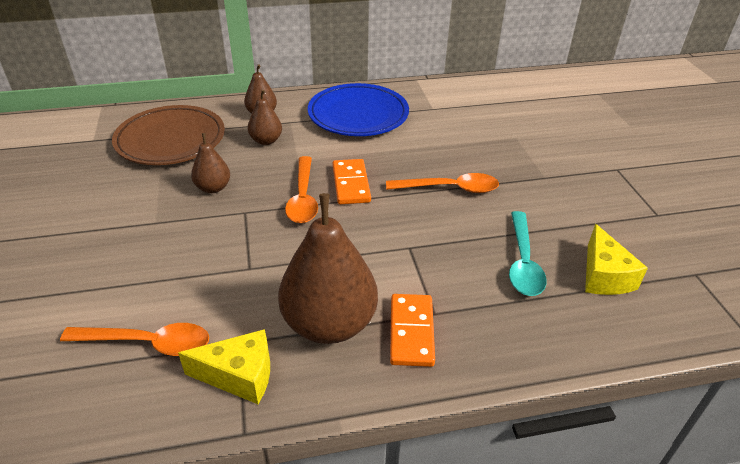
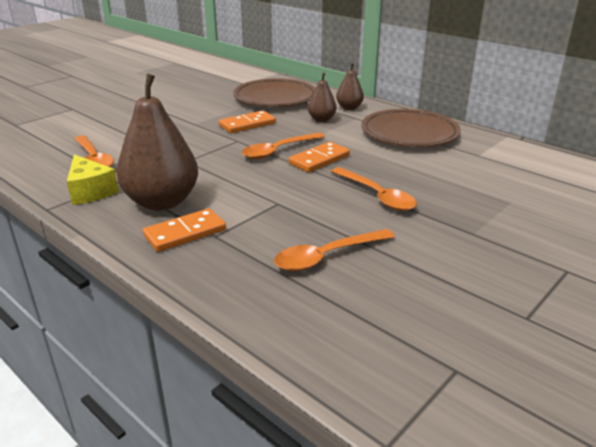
camera: 55 degrees right, 10 degrees down
(213, 188) = (247, 124): brown pear -> orange domino
(358, 115) = (409, 134): blue plate -> brown plate
(523, 262) = (327, 256): turquoise spoon -> orange spoon
(604, 276) = (367, 306): yellow cheese -> none

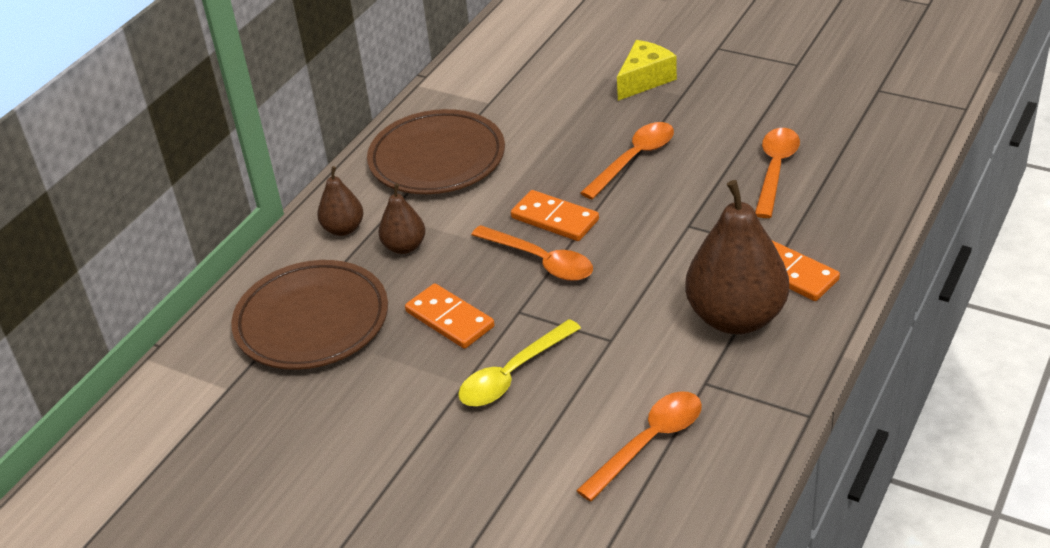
camera: 100 degrees left, 10 degrees up
(90, 191) = (745, 396): yellow cheese -> yellow cheese (645, 80)
(187, 134) = (512, 374): none -> yellow spoon
(327, 256) = (775, 170): orange spoon -> orange spoon turned 120 degrees counterclockwise

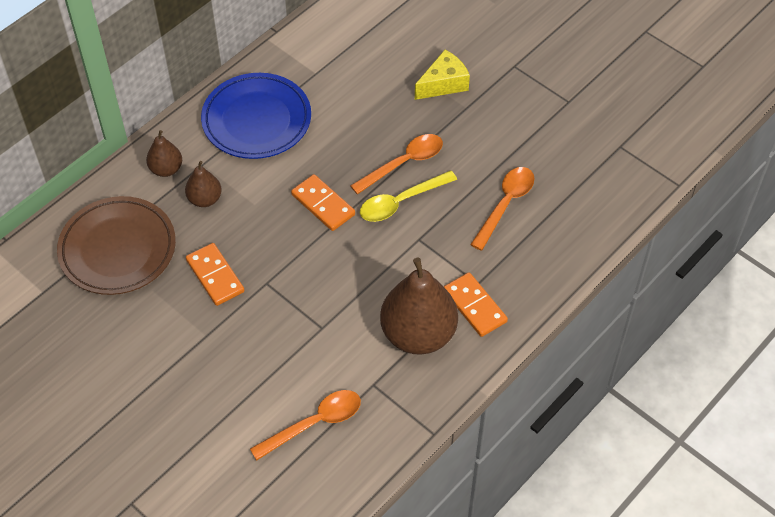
camera: 10 degrees right, 15 degrees up
(437, 159) = (257, 120): brown plate -> blue plate
(512, 374) = (242, 338): yellow spoon -> yellow spoon (401, 202)
(541, 261) = (298, 241): orange spoon -> none

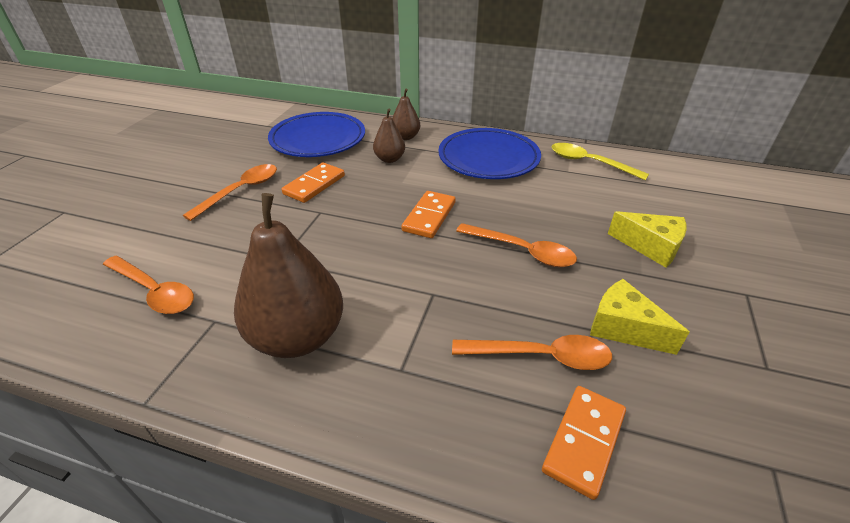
camera: 65 degrees right, 15 degrees down
(118, 249) = (318, 140): brown plate -> blue plate
(187, 340) = (241, 191): none -> orange spoon
(401, 202) = (472, 264): yellow spoon -> yellow spoon (589, 163)
(475, 306) = (363, 379): orange domino -> orange domino (584, 441)
(506, 149) = (623, 328): none -> yellow cheese

